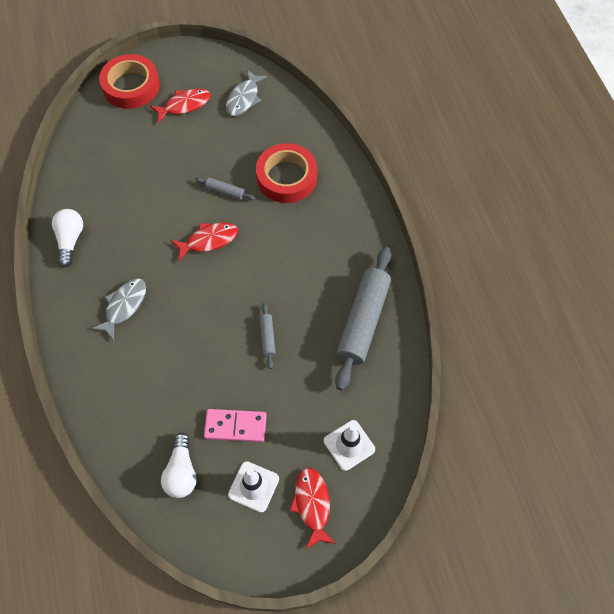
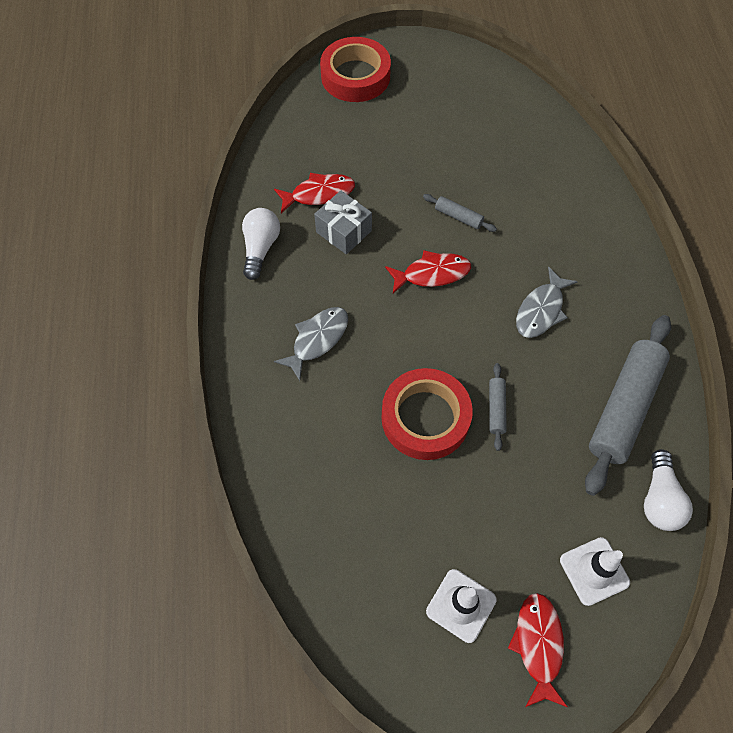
camera: 10 degrees right, 0 degrees up
(135, 217) = (344, 231): none -> grey gift
(181, 472) = (367, 568): white light bulb -> white light bulb (659, 499)
(184, 105) = (418, 107): red fish -> red fish (319, 194)
(235, 426) = (444, 519): pink domino -> none
(244, 98) = (492, 108): grey fish -> grey fish (541, 310)
(286, 177) = (537, 210): red tape -> red tape (425, 418)

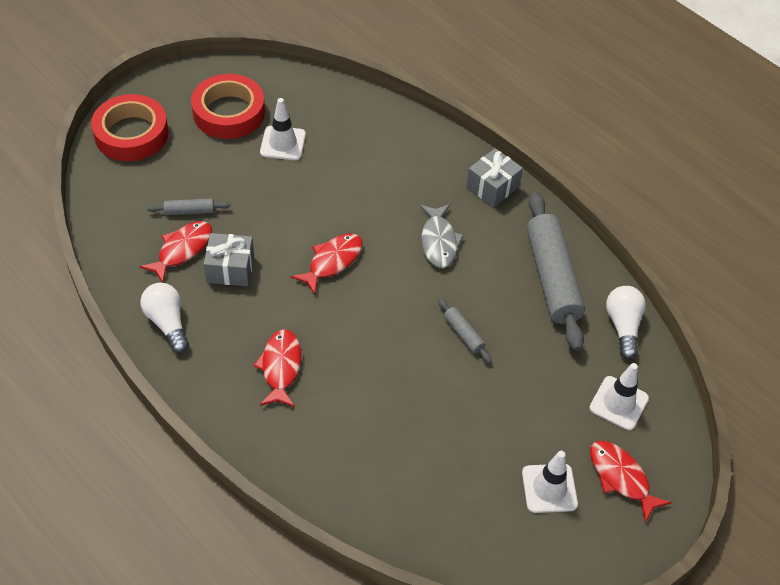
camera: 40 degrees left, 10 degrees down
(317, 340) = (280, 367): grey fish -> red fish
(425, 418) = (416, 373): red tape -> red tape (229, 112)
(458, 217) = (317, 205): grey rolling pin -> grey rolling pin (189, 211)
(471, 147) = (283, 143): none -> white traffic cone
(633, 288) = (492, 187): none -> grey gift
(659, 499) = (623, 326): white light bulb -> white light bulb turned 150 degrees counterclockwise

